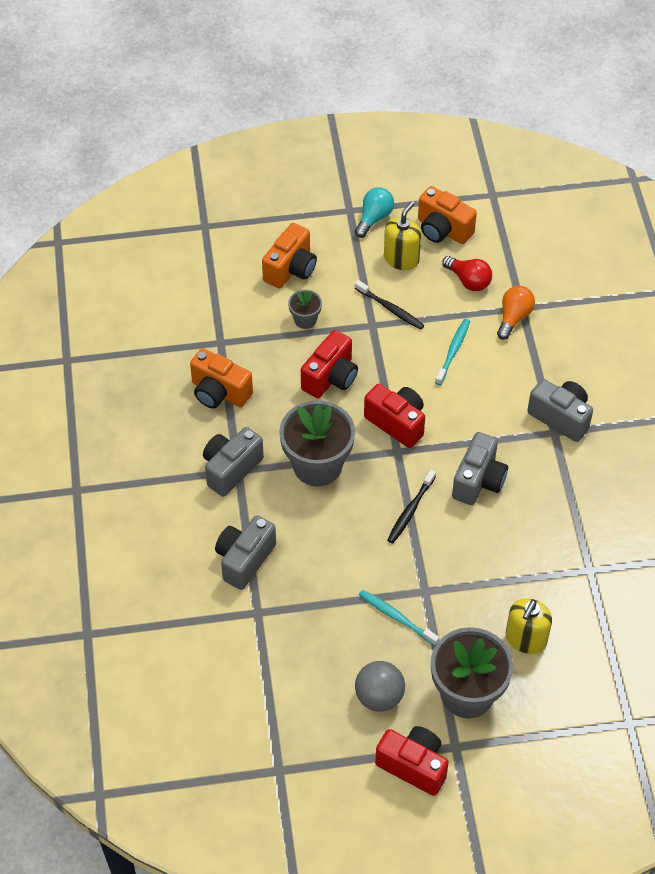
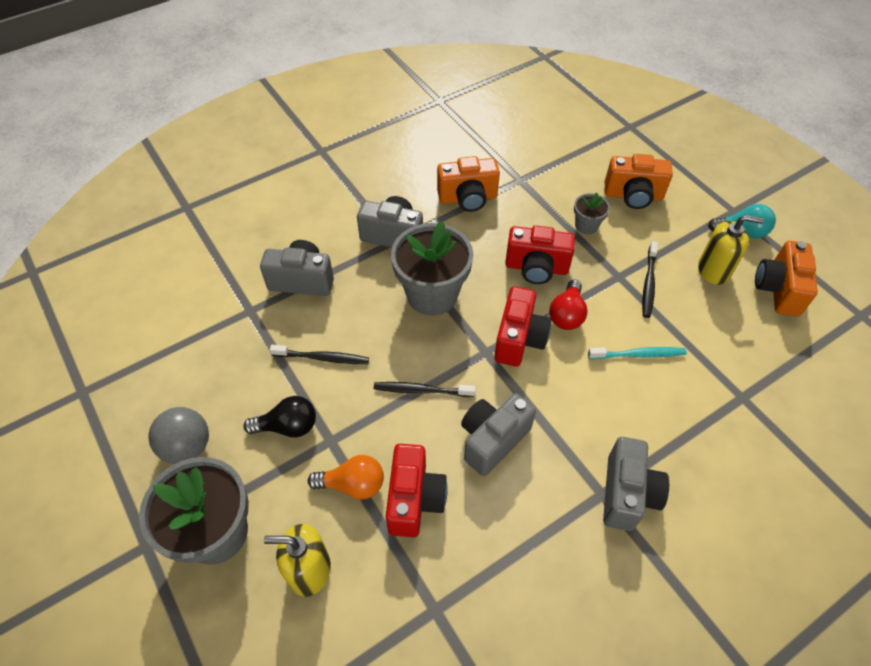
camera: 65 degrees right, 0 degrees up
(219, 392) = (468, 198): orange camera -> orange camera turned 105 degrees counterclockwise
(341, 571) = (322, 358): none -> black toothbrush
(396, 617) = (288, 426): turquoise toothbrush -> black light bulb
(413, 766) = (111, 511): red camera -> red camera (414, 499)
(468, 281) = (736, 335): red light bulb -> red light bulb (567, 314)
(478, 481) = (492, 440): grey camera -> grey camera turned 135 degrees clockwise
(514, 317) = (723, 394): orange light bulb -> orange light bulb (353, 484)

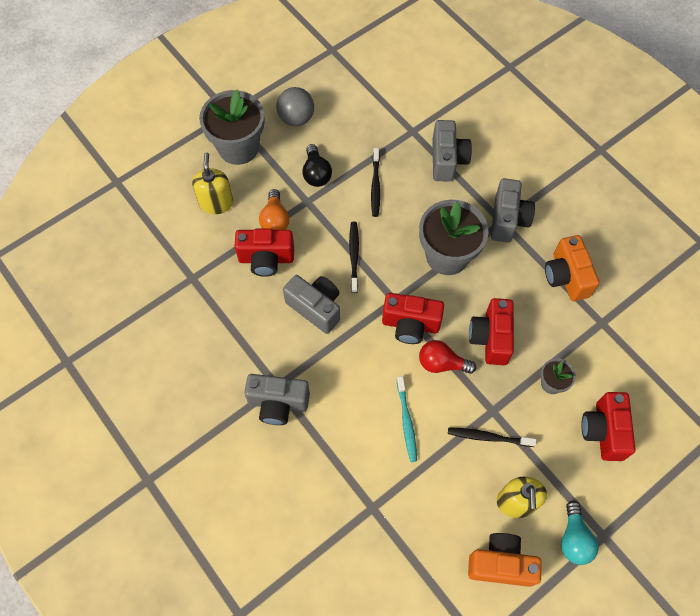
camera: 85 degrees right, 10 degrees up
(633, 195) = (603, 431): orange camera -> red camera

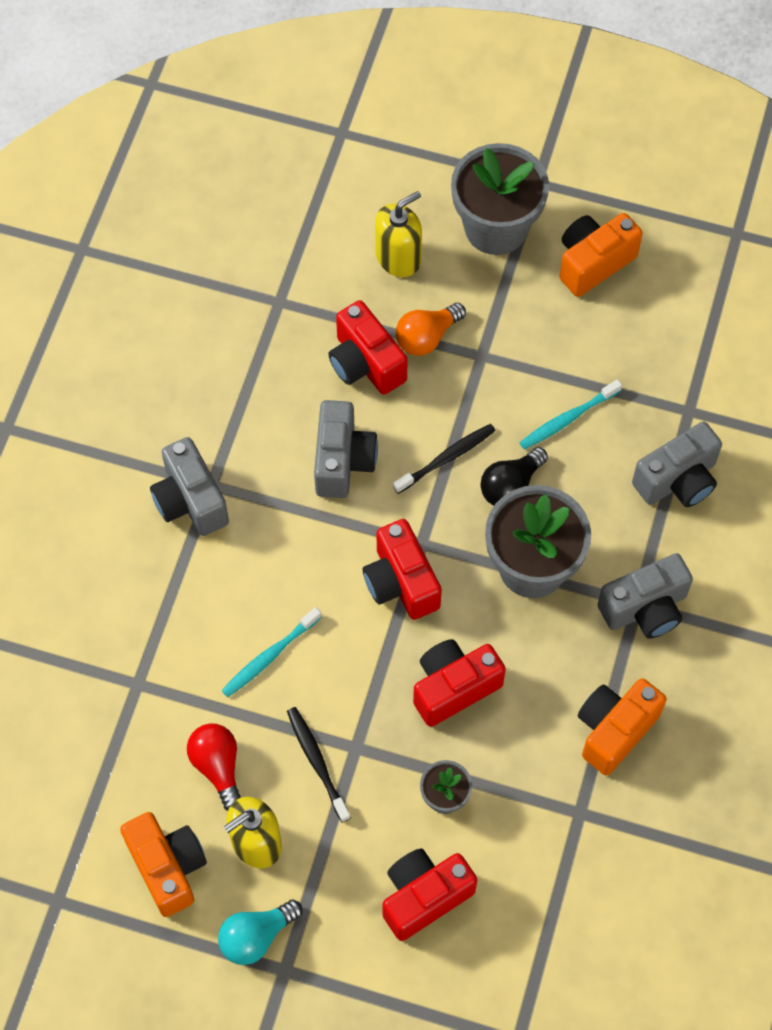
camera: 55 degrees right, 0 degrees up
(296, 118) = (593, 263): grey ball -> orange camera
(316, 173) = (530, 339): black light bulb -> black light bulb (510, 486)
(375, 186) = (567, 419): black toothbrush -> turquoise toothbrush
(441, 363) = (375, 650): red light bulb -> red light bulb (218, 767)

